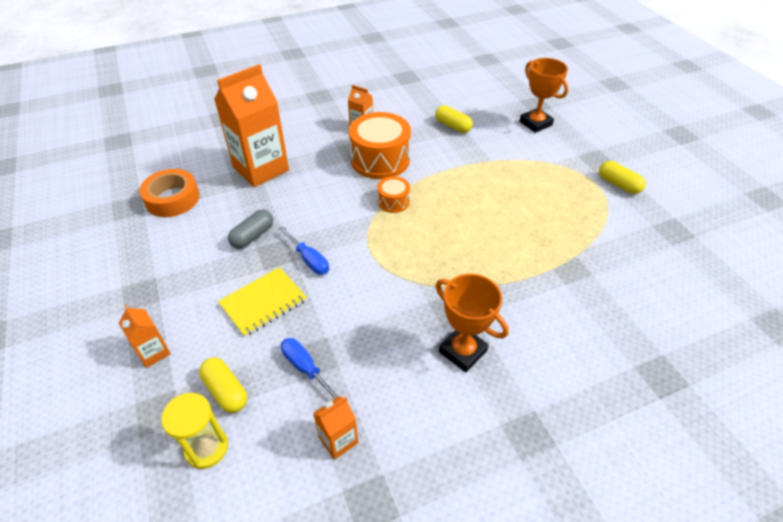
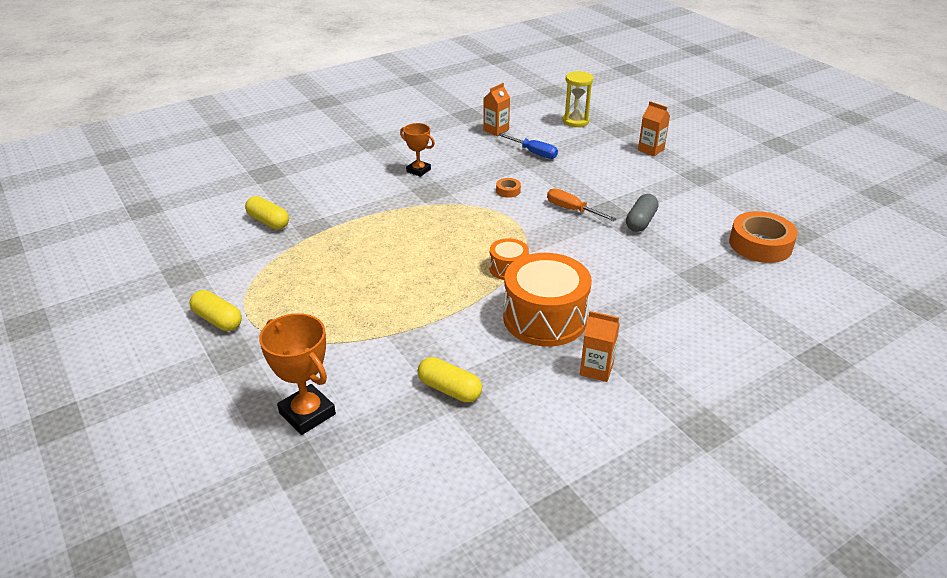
camera: 170 degrees right, 10 degrees down
(225, 391) = (583, 140): yellow capsule -> yellow capsule (268, 222)
(261, 169) = (692, 288): orange carton -> none
(263, 303) = (591, 180): yellow notebook -> none
(309, 259) = (572, 210): blue screwdriver -> orange screwdriver
(363, 297) = (508, 191): none -> orange tape
(462, 351) = (418, 170): orange trophy -> orange trophy, size x0.64

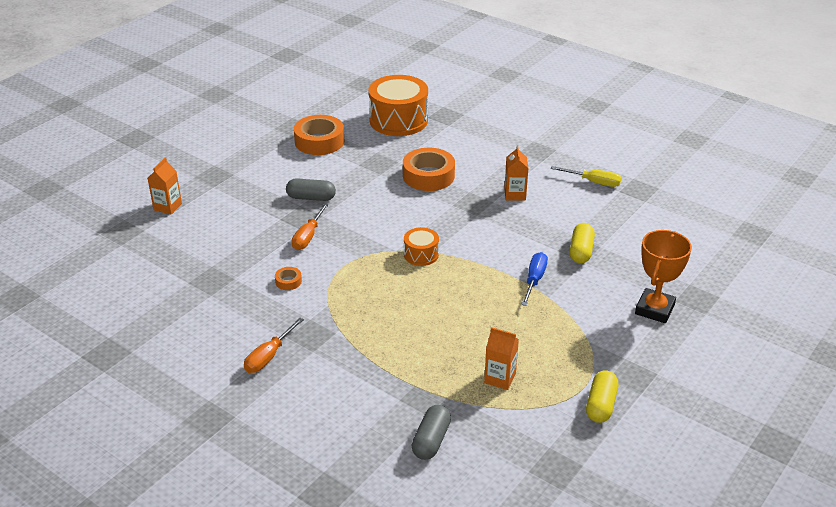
camera: 110 degrees left, 0 degrees up
(268, 222) = (431, 440): yellow capsule -> grey capsule
(418, 170) = (269, 356): orange trophy -> orange screwdriver
(496, 130) = (146, 320): orange carton -> orange carton (500, 378)
(533, 153) = (197, 280): blue screwdriver -> blue screwdriver (534, 280)
(544, 318) = (474, 225): orange drum -> orange drum (398, 120)
(575, 121) = (108, 264): yellow hourglass -> none
(601, 462) = (593, 182): none -> yellow screwdriver
(662, 308) = (428, 176): none -> orange tape

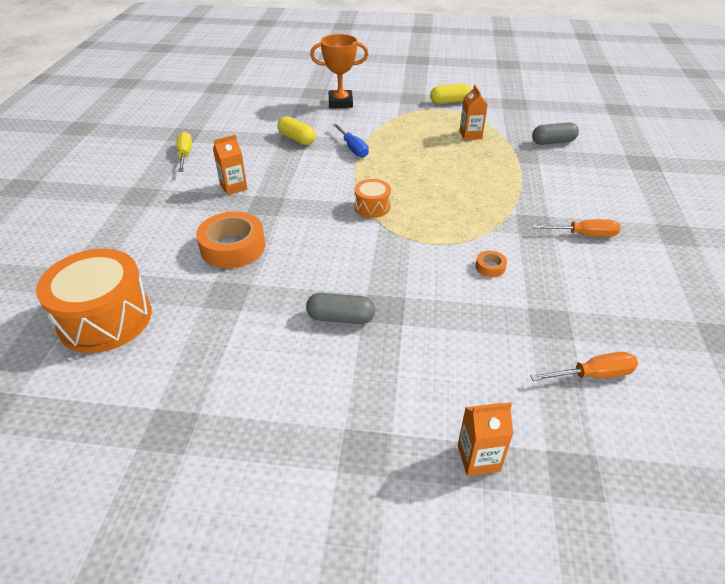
camera: 120 degrees left, 5 degrees up
(308, 236) = (412, 286): orange screwdriver -> orange screwdriver (593, 375)
(311, 198) = (340, 318): grey capsule -> grey capsule turned 60 degrees counterclockwise
(319, 141) = (200, 374): orange tape -> none
(534, 280) = (352, 148): blue screwdriver -> blue screwdriver turned 105 degrees counterclockwise
(581, 251) = (297, 139): yellow capsule -> yellow capsule turned 60 degrees clockwise

